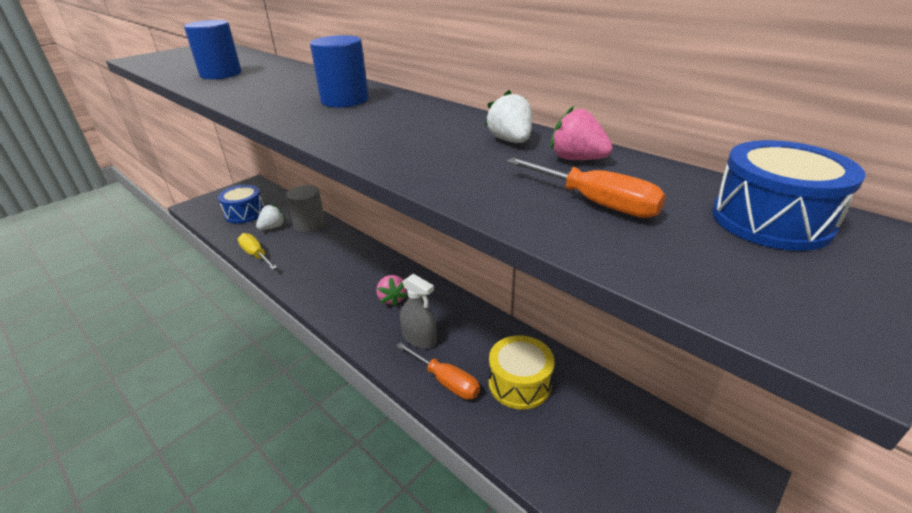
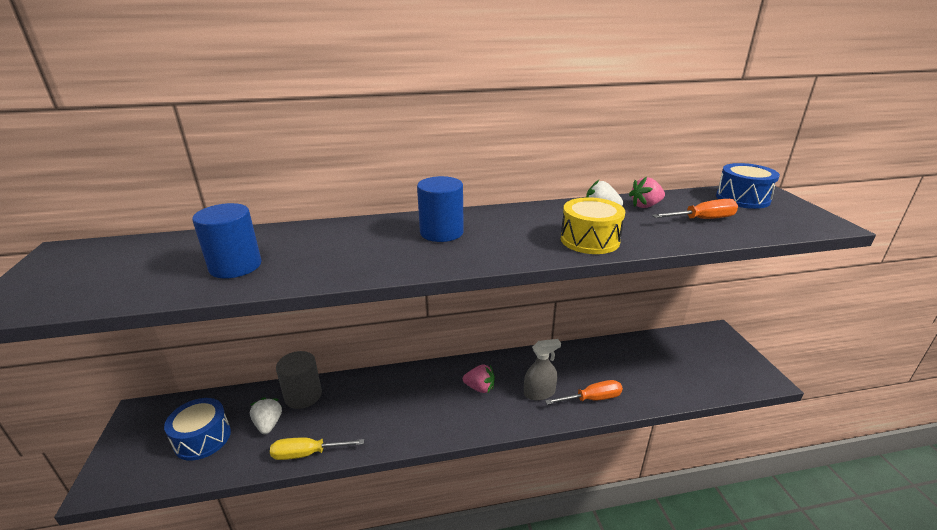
camera: 55 degrees left, 5 degrees down
(519, 383) = (616, 369): yellow drum -> yellow drum (590, 240)

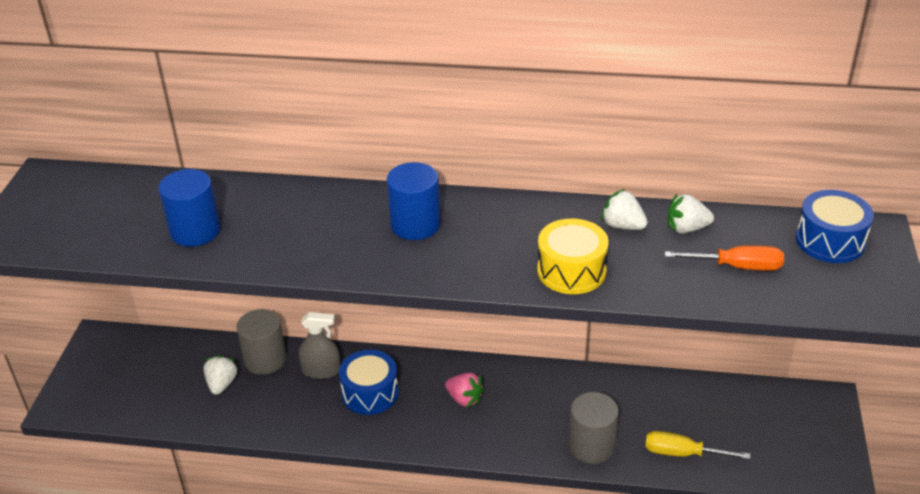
camera: 20 degrees right, 10 degrees up
(202, 438) = (155, 383): blue drum -> blue drum (370, 393)
(307, 453) = (253, 426): yellow screwdriver -> yellow screwdriver (683, 453)
(539, 393) = (532, 422): grey spray bottle -> grey spray bottle (321, 370)
(592, 399) = (591, 446): orange screwdriver -> grey cylinder
(645, 206) = (686, 228): pink strawberry -> white strawberry

